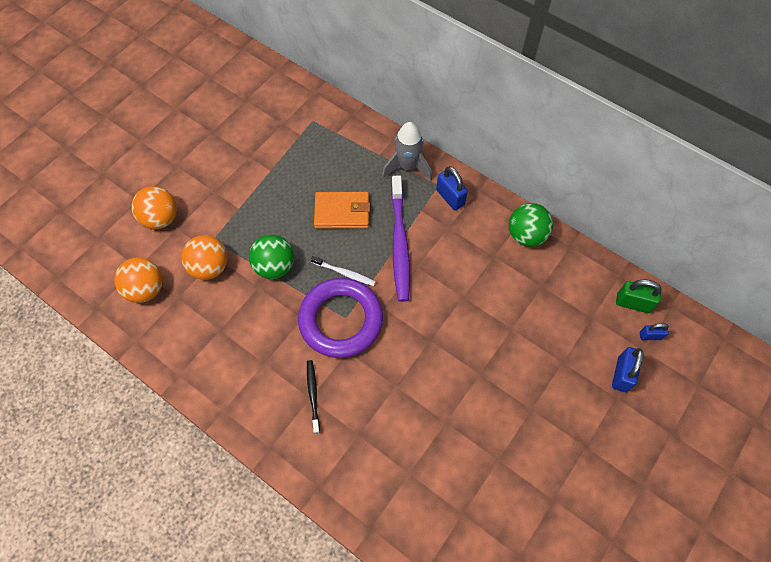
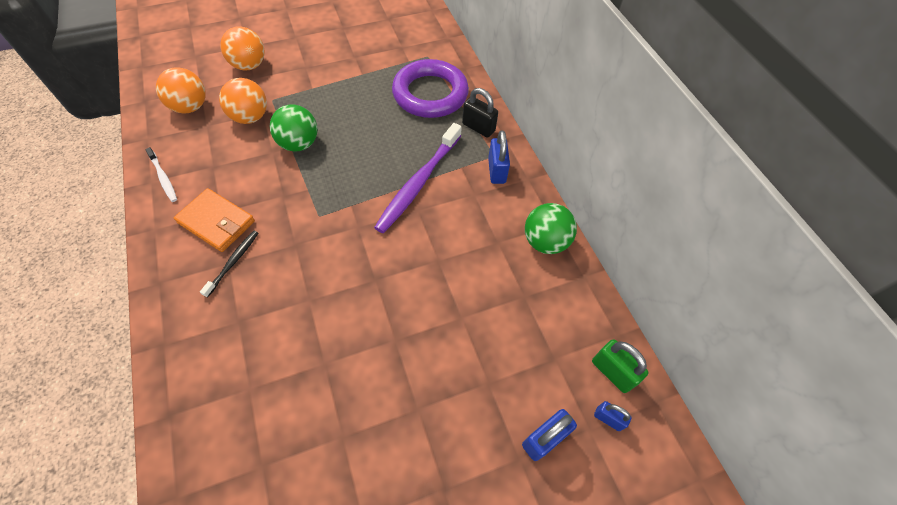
camera: 30 degrees right, 5 degrees down
(341, 320) = (312, 216): purple ring -> purple ring (430, 94)
(342, 212) = (391, 133): orange wallet -> orange wallet (217, 222)
(345, 273) = (350, 180): white toothbrush -> white toothbrush (163, 178)
(407, 167) = (478, 127): grey rocket -> black padlock

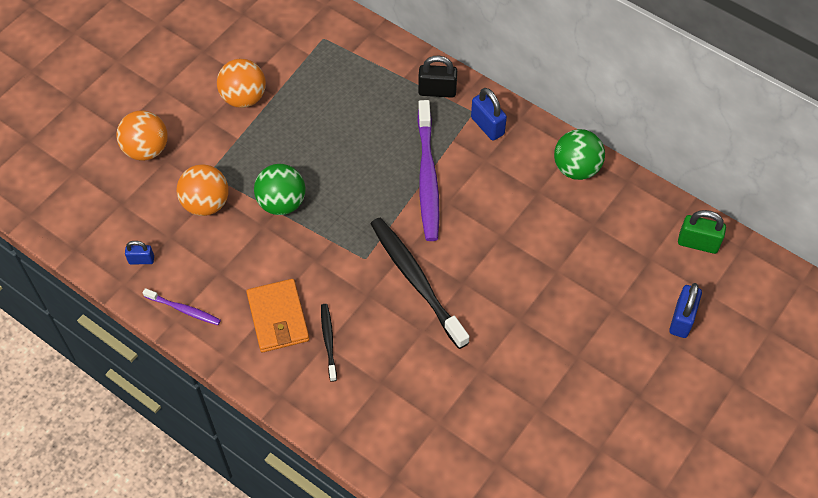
camera: 30 degrees left, 0 degrees up
(163, 178) = (184, 310): white toothbrush -> purple toothbrush
(190, 107) = (132, 228): orange ball -> orange ball (244, 98)
(217, 222) = (278, 318): orange wallet -> orange wallet turned 75 degrees clockwise
(341, 255) = (416, 280): none -> black toothbrush
(430, 94) = (362, 80): purple ring -> none
(608, 418) = (716, 278): blue padlock -> blue padlock (141, 260)

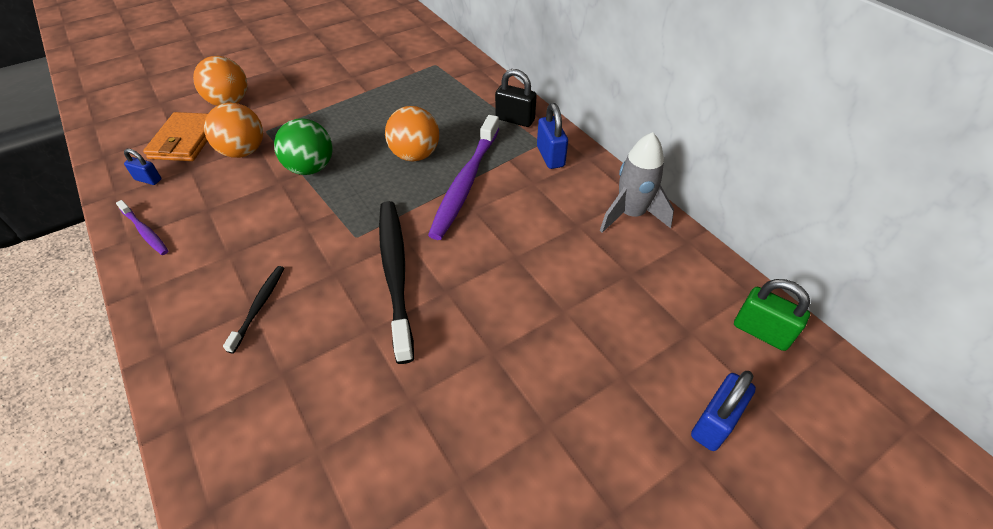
camera: 20 degrees right, 10 degrees down
(244, 98) = (339, 87): orange ball -> orange ball (415, 155)
(278, 318) = (226, 267): orange wallet -> orange wallet (185, 140)
(576, 168) = (630, 215): green ball -> grey rocket

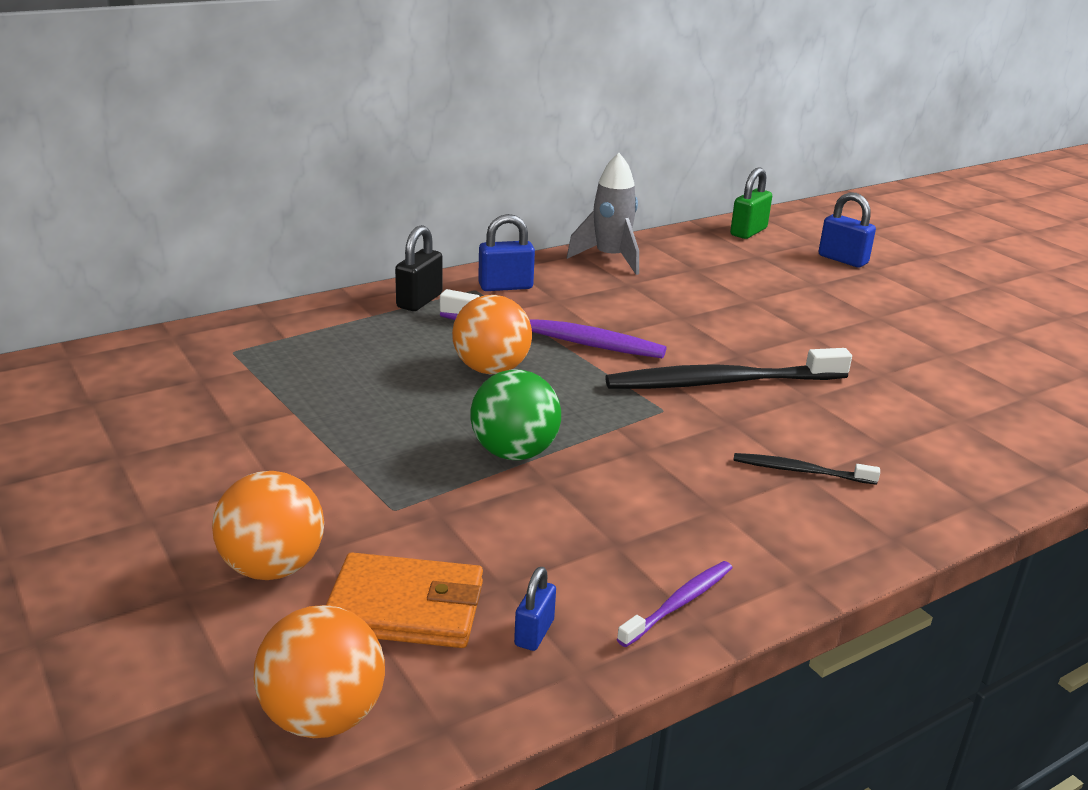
camera: 90 degrees left, 20 degrees down
(243, 152) = (458, 526): orange ball -> orange ball (323, 717)

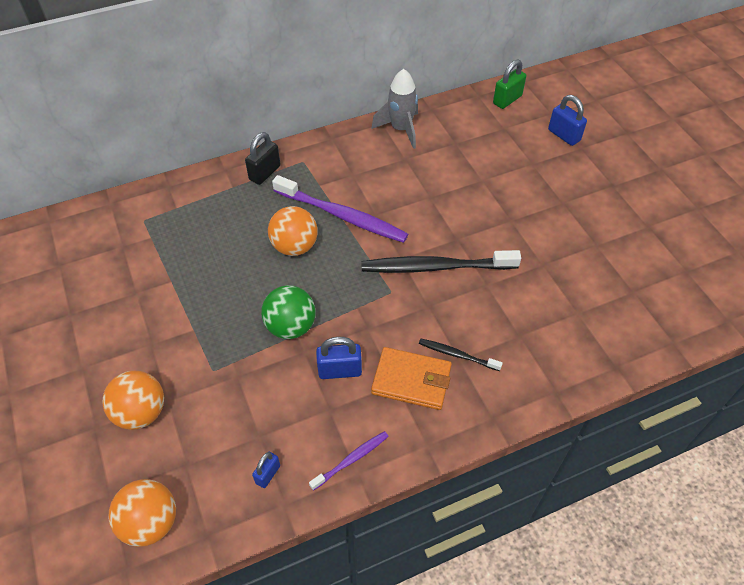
camera: 10 degrees right, 25 degrees up
(405, 607) = (205, 449): orange wallet -> orange wallet (411, 380)
(505, 286) = (323, 159): blue padlock -> blue padlock (340, 370)

